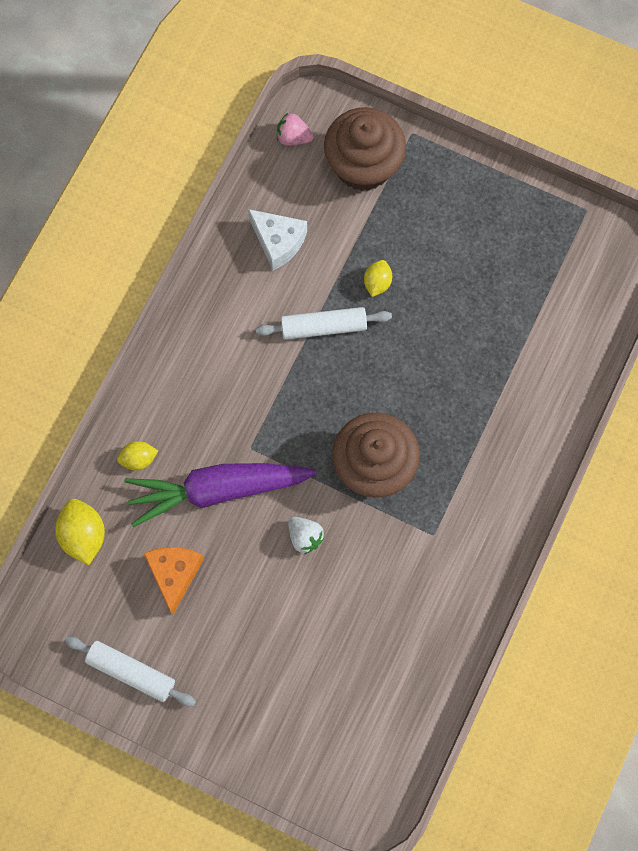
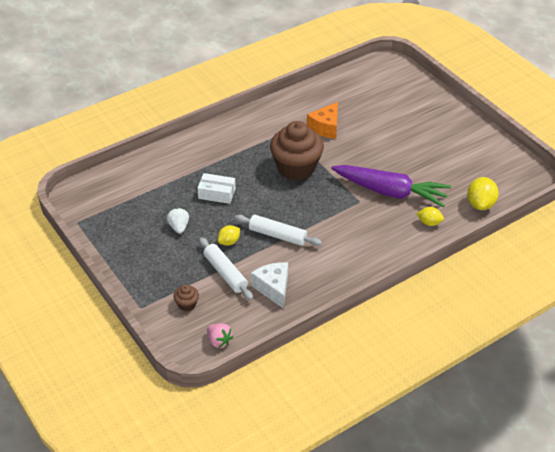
camera: 150 degrees left, 30 degrees down
(131, 672) = (482, 144): white rolling pin -> white rolling pin (225, 273)
(174, 574) = (436, 170): orange cheese -> orange cheese (325, 127)
(305, 536) = (355, 156): white strawberry -> white strawberry (179, 227)
(363, 165) = (187, 304): brown cupcake -> brown cupcake, size x0.42
(448, 355) = (217, 193): none -> white box

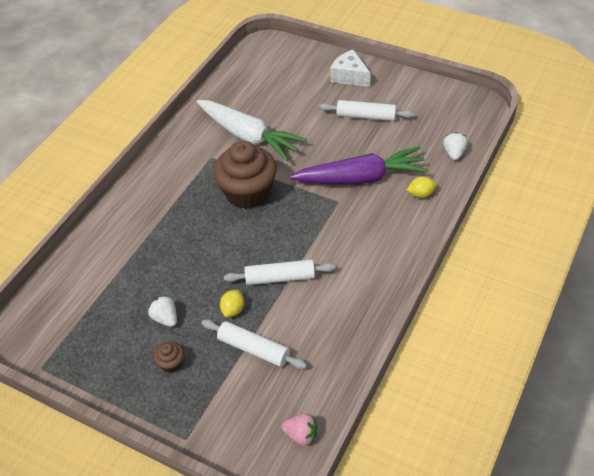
camera: 25 degrees left, 5 degrees up
(187, 304) = (236, 408): brown cupcake -> brown cupcake (171, 363)
(217, 193) = (182, 259): white box -> none
(273, 288) = (317, 341): white cheese -> white cheese (349, 76)
(325, 127) = (248, 136): orange cheese -> white carrot
(429, 148) = (366, 116): none -> white rolling pin
(480, 204) = (454, 153): yellow lemon -> white strawberry

